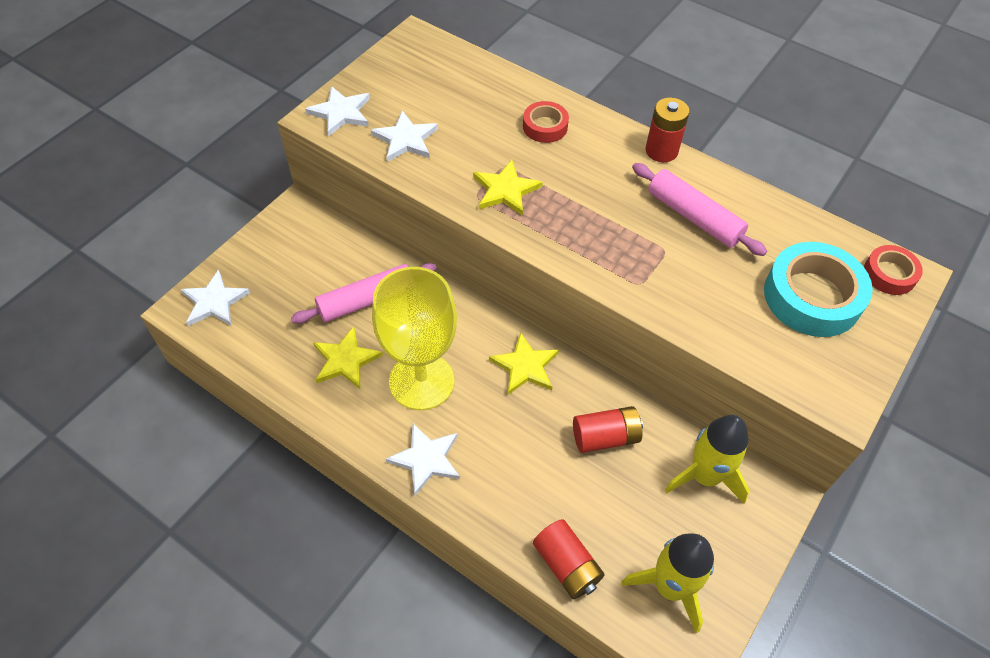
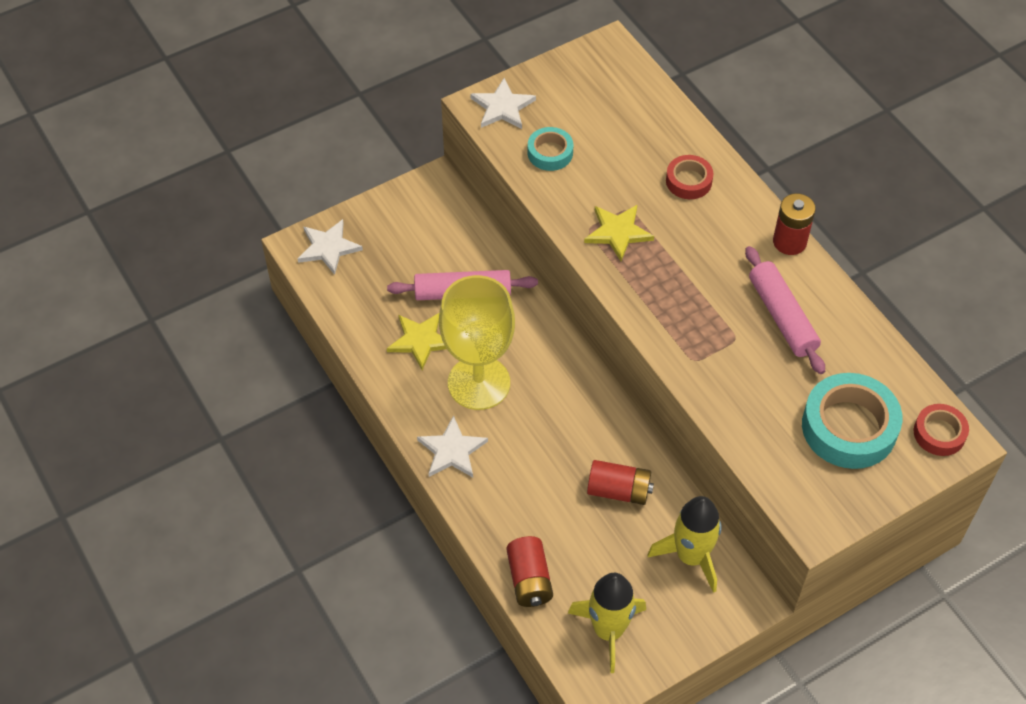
camera: 25 degrees right, 0 degrees up
(405, 139) = (550, 153): white star -> turquoise tape
(525, 366) = (578, 403): yellow star -> none

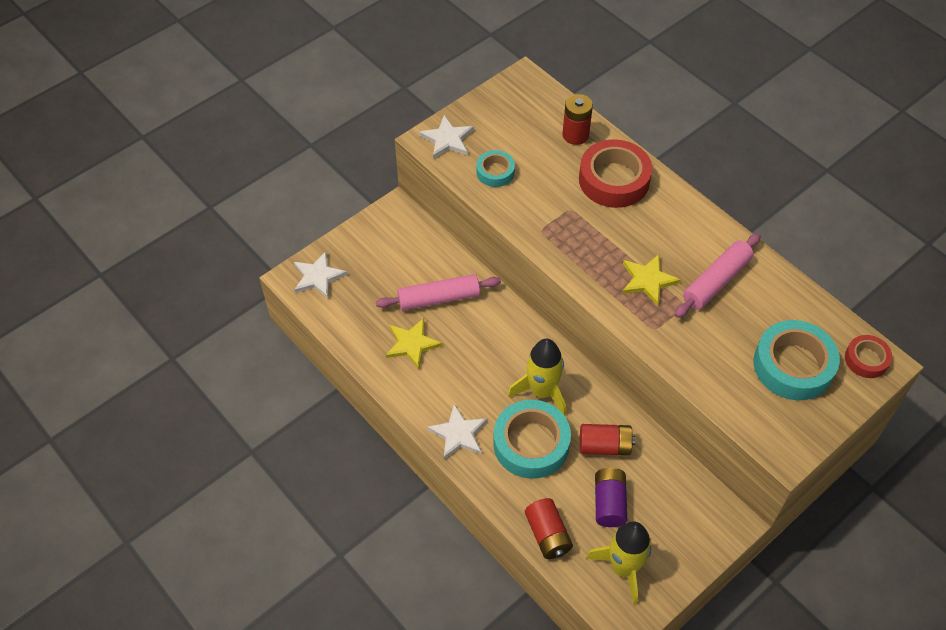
camera: 10 degrees left, 0 degrees up
(479, 383) = (468, 372): yellow goblet -> none
(533, 474) = (531, 443): none -> turquoise tape
(609, 555) = (609, 503): none -> purple battery
(618, 232) = (566, 230): yellow star -> yellow star (648, 280)
(688, 181) = (614, 180): red tape -> red tape, size x1.84
(691, 556) = (677, 492): yellow rocket -> yellow rocket (542, 391)
(782, 316) = (716, 281): pink rolling pin -> pink rolling pin turned 75 degrees clockwise
(789, 242) = (707, 218): red battery -> red battery (575, 135)

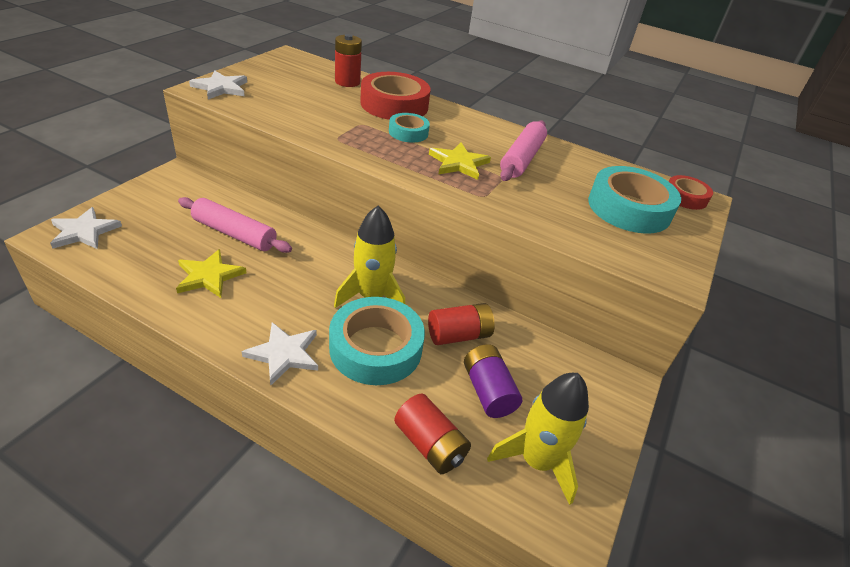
camera: 25 degrees left, 15 degrees down
(439, 298) = (234, 234): pink rolling pin -> pink rolling pin turned 60 degrees clockwise
(495, 172) = (276, 105): turquoise tape -> turquoise tape (408, 132)

